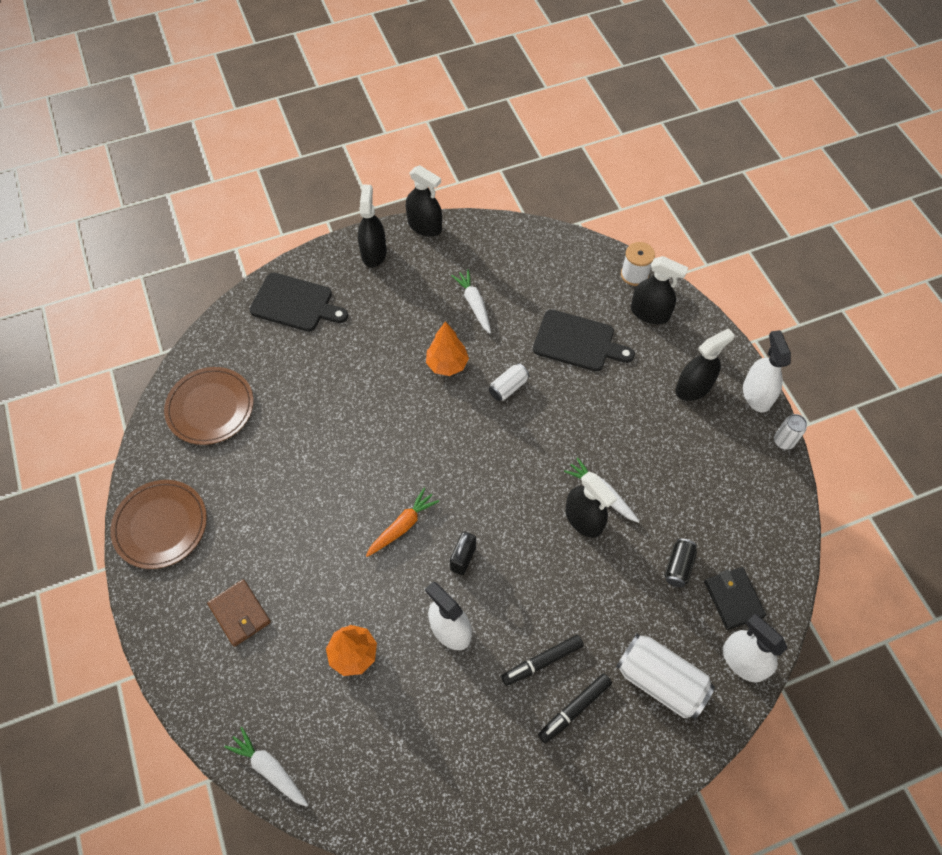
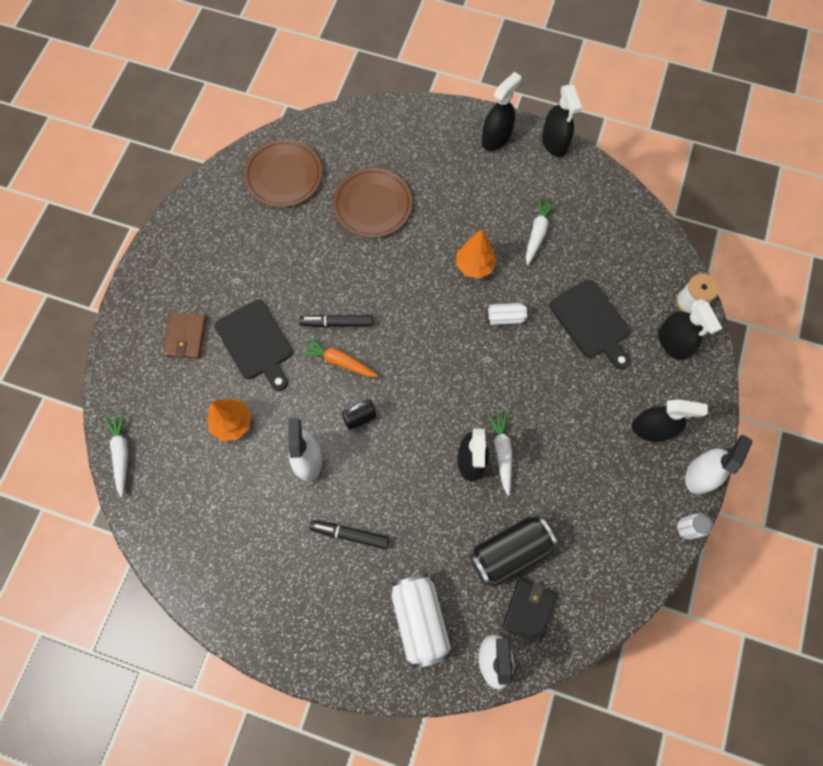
camera: 40 degrees right, 10 degrees up
(161, 525) = (186, 236): brown plate -> brown plate (373, 205)
(295, 303) = (405, 138): black cutting board -> black cutting board (256, 343)
(402, 526) = (339, 361): orange carrot -> orange carrot turned 150 degrees counterclockwise
(574, 709) = (342, 585): black marker -> black marker (337, 323)
(678, 566) = (509, 552): black can -> black can, size x1.88

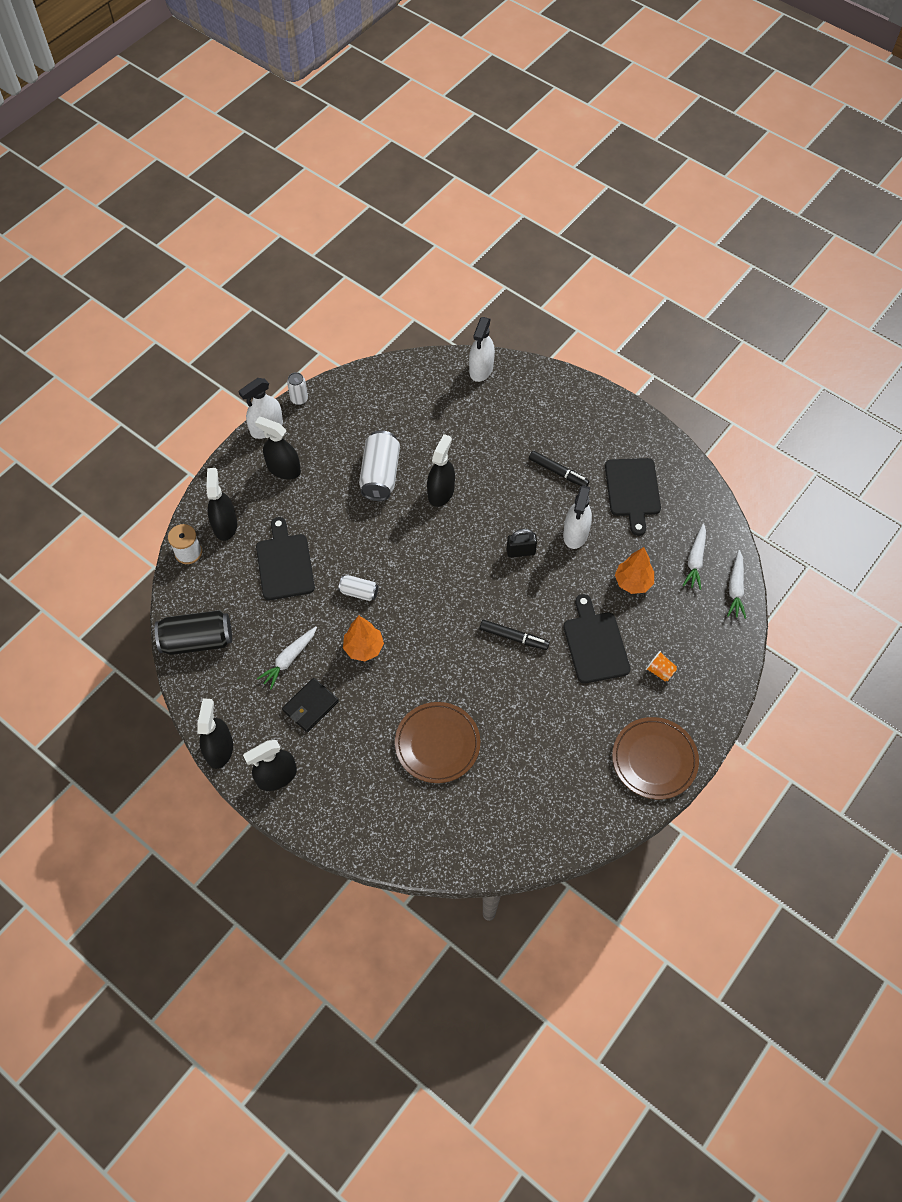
camera: 160 degrees left, 10 degrees down
(186, 336) = (660, 671): brown wallet -> orange cup
(258, 540) = (632, 491): none -> black cutting board
(284, 176) = (519, 810): brown plate -> brown plate (654, 759)
(339, 361) = (523, 603): orange carrot -> none
(419, 619) = (524, 406): white can -> white can (380, 475)
(501, 452) = (413, 490): white carrot -> white carrot (695, 560)
(509, 552) = (439, 425): black can -> black can (197, 640)
(529, 610) = (442, 387): black wallet -> black wallet (310, 706)

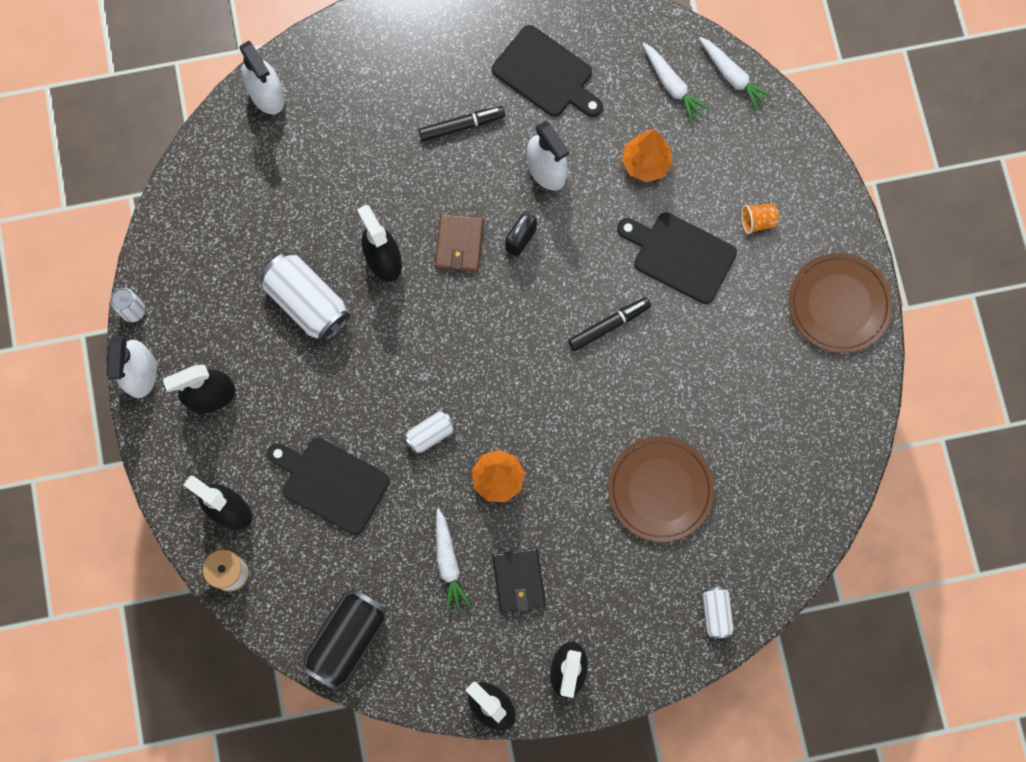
camera: 50 degrees left, 15 degrees up
(386, 838) = (716, 613): none -> white can
(487, 523) = (459, 244): none -> brown wallet

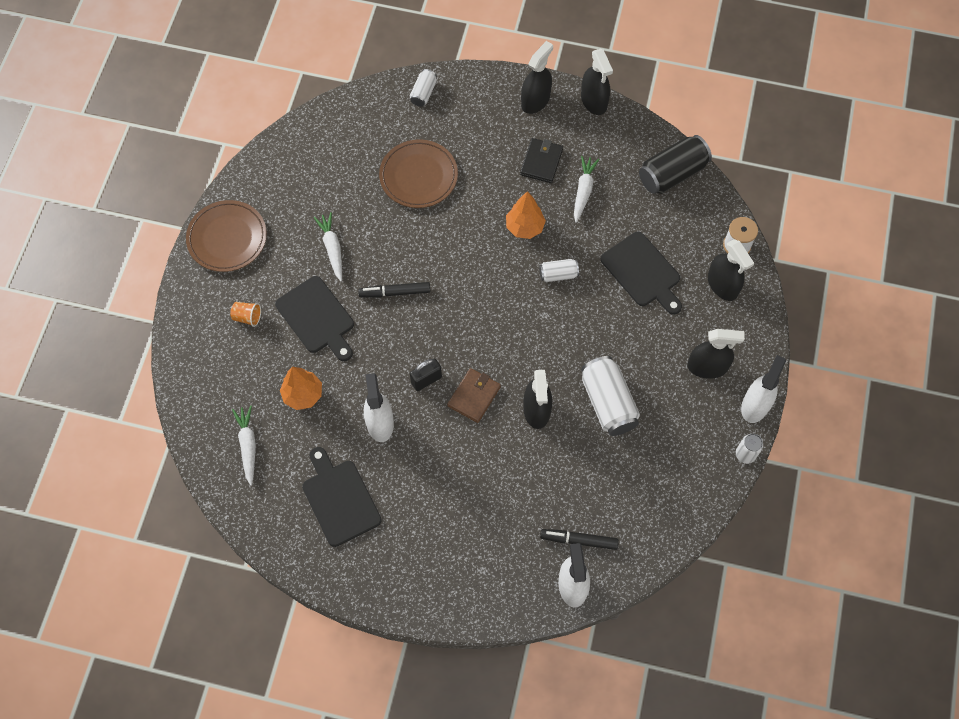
camera: 155 degrees left, 10 degrees down
(462, 126) = (427, 487): black marker -> black marker (579, 540)
(732, 76) = (198, 432): white carrot -> white carrot (332, 248)

